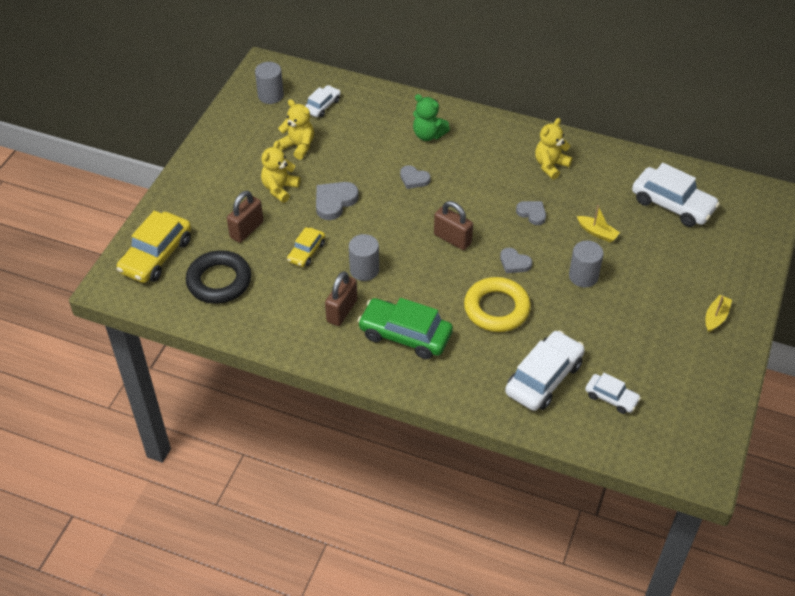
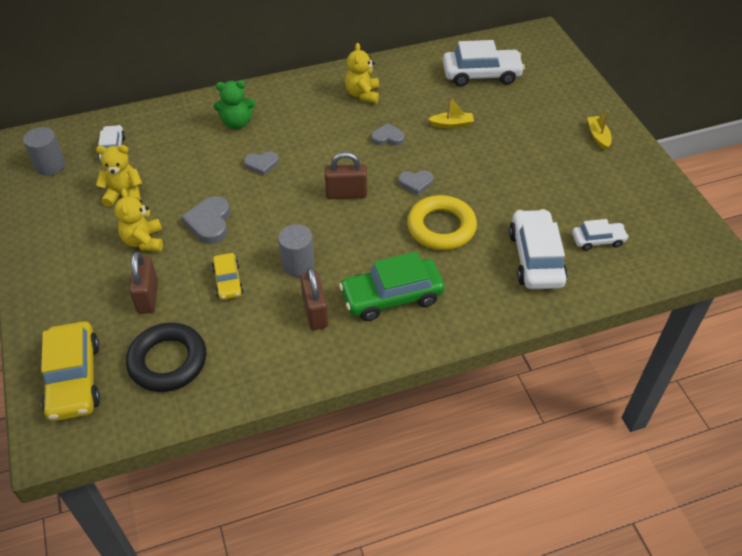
camera: 40 degrees left, 0 degrees up
(583, 276) = (477, 162): grey cylinder -> none

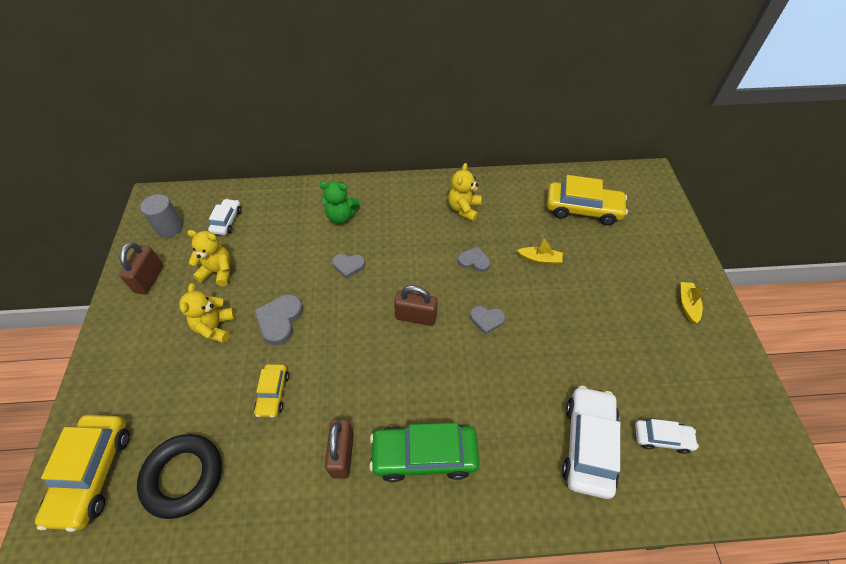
camera: 15 degrees right, 5 degrees up
(148, 296) = (195, 392): brown padlock -> brown padlock (149, 279)
(298, 264) = (344, 390): grey cylinder -> none
(441, 227) = (498, 379): yellow ring -> none
(481, 74) = (582, 209): white car -> yellow car

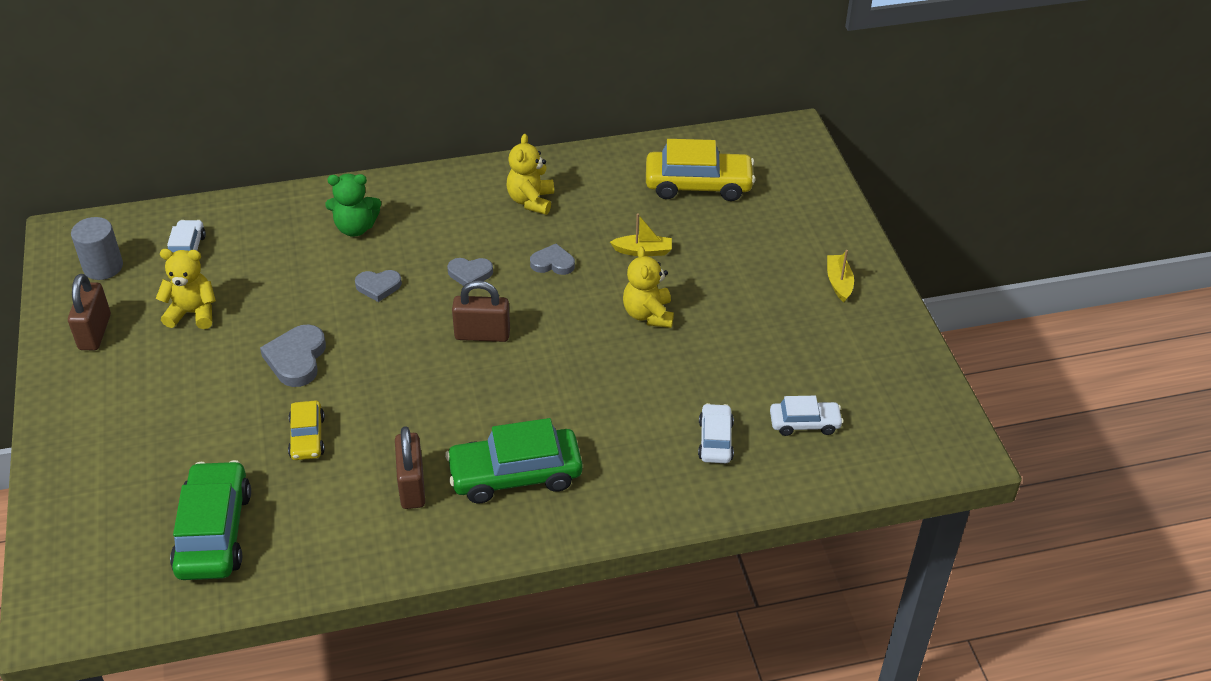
camera: 10 degrees left, 10 degrees down
(93, 473) = (94, 544): yellow car -> none
(184, 476) = (214, 532): black ring -> green car
(215, 327) = (208, 376): yellow teddy bear -> yellow teddy bear (648, 314)
(486, 320) = (577, 328): grey heart -> grey heart (470, 274)
(587, 444) = (715, 440): white car -> white car, size x0.56

